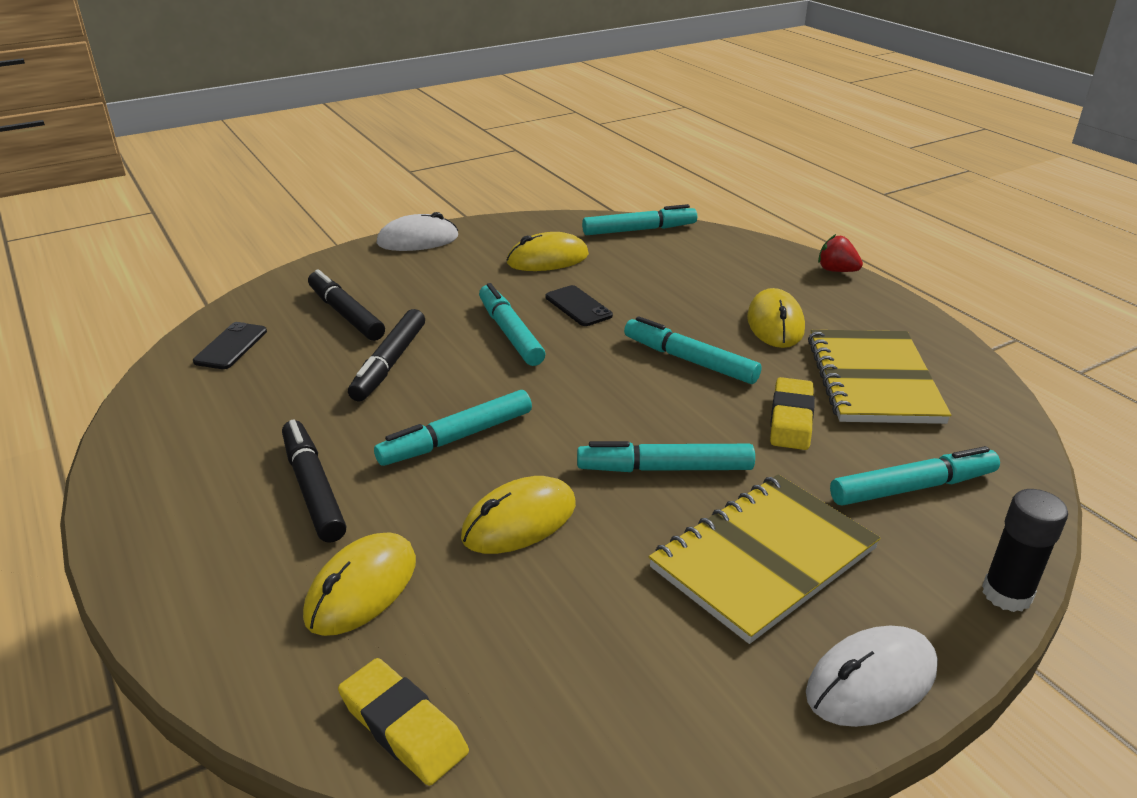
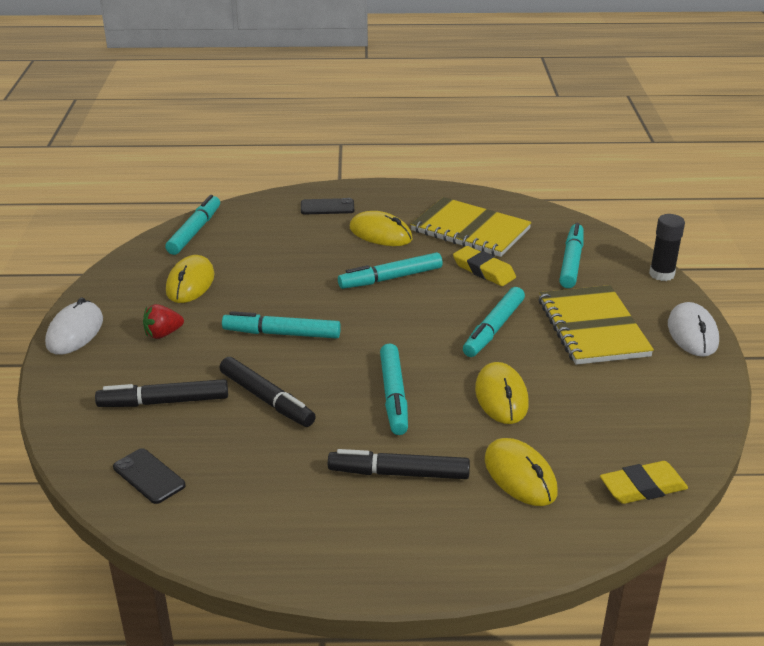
camera: 60 degrees left, 0 degrees up
(578, 306) = (277, 294): black phone -> black phone (327, 207)
(836, 271) = (342, 188): red strawberry -> red strawberry (163, 334)

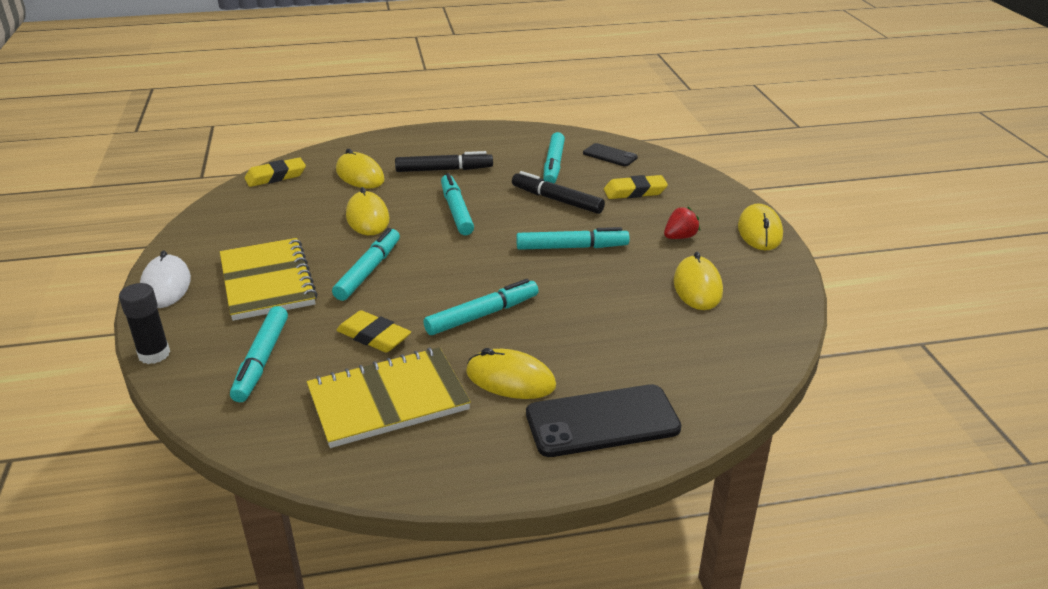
camera: 170 degrees right, 0 degrees up
(75, 332) = (759, 231): white mouse -> yellow mouse
(164, 402) = (635, 192): black marker -> yellow eraser
(195, 231) = (752, 356): turquoise marker -> turquoise marker (553, 165)
(327, 207) = (602, 421): black phone -> black phone, size x1.82
(470, 230) = (388, 400): yellow notebook -> yellow notebook turned 45 degrees counterclockwise

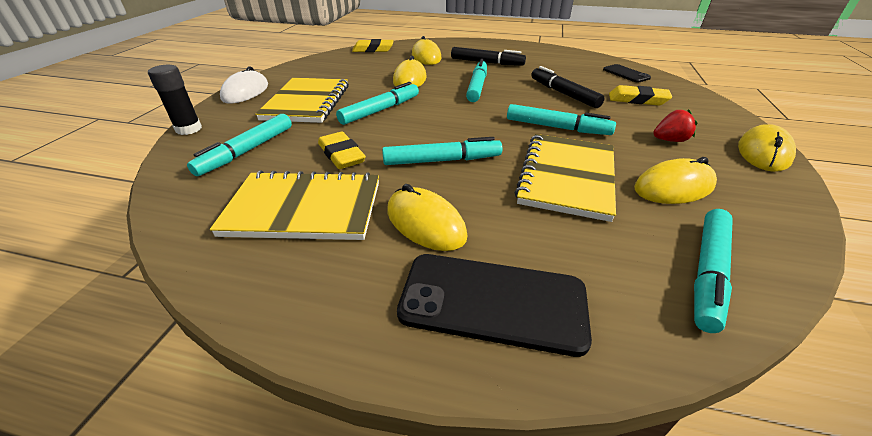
camera: 25 degrees right, 5 degrees up
(553, 165) = (574, 72): turquoise marker -> turquoise marker (707, 272)
(607, 301) = (567, 177): none -> yellow notebook
(697, 287) = (673, 187): yellow mouse -> yellow mouse turned 45 degrees clockwise

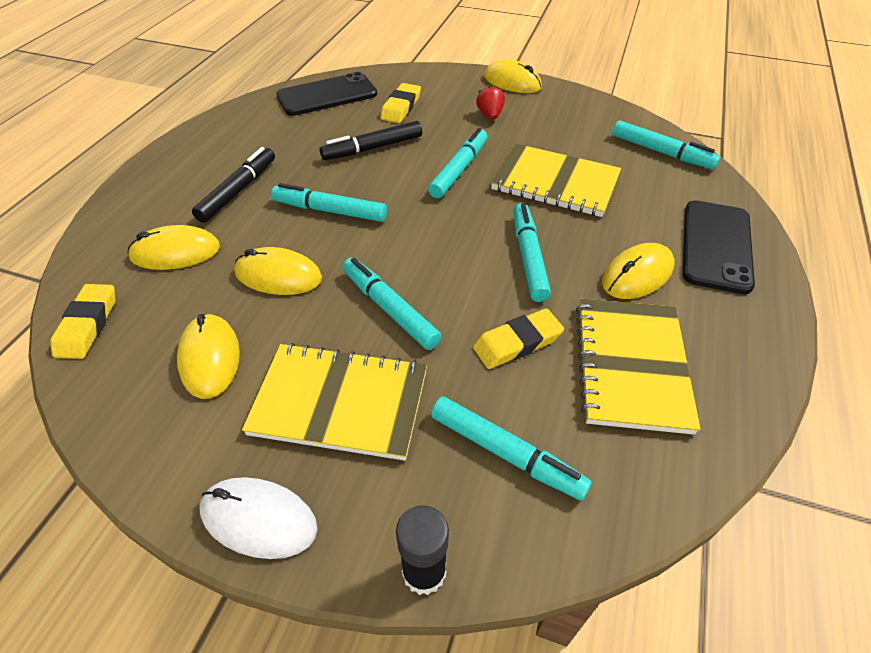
camera: 85 degrees left, 10 degrees up
(626, 74) = (327, 95): black phone -> black phone, size x1.82
(673, 187) = (565, 135): yellow mouse -> yellow mouse (210, 358)

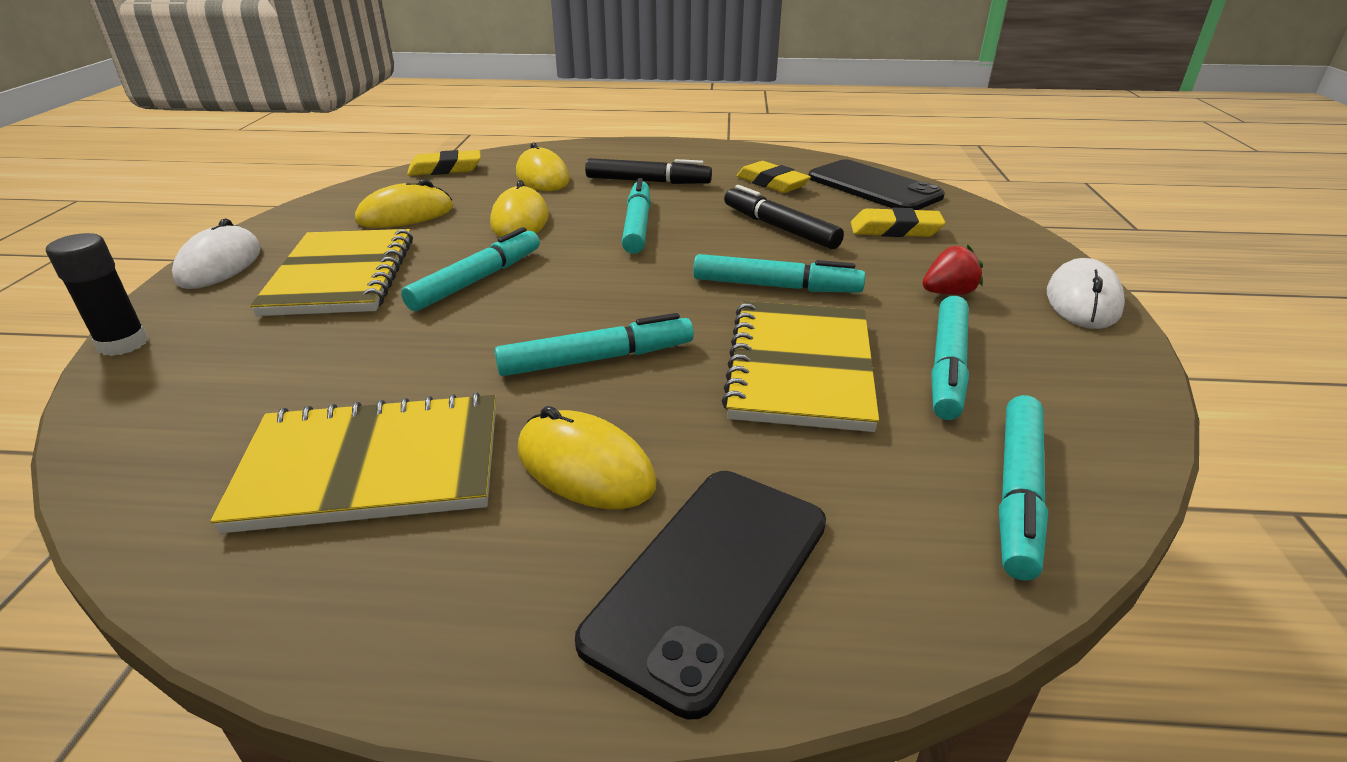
camera: 75 degrees right, 15 degrees down
(506, 453) = (246, 374): turquoise marker -> turquoise marker (947, 366)
(512, 82) = (1083, 301): yellow mouse -> white mouse
(517, 343) = (422, 366): yellow eraser -> yellow eraser (772, 183)
(716, 246) = (710, 579): black phone -> black phone turned 60 degrees counterclockwise

